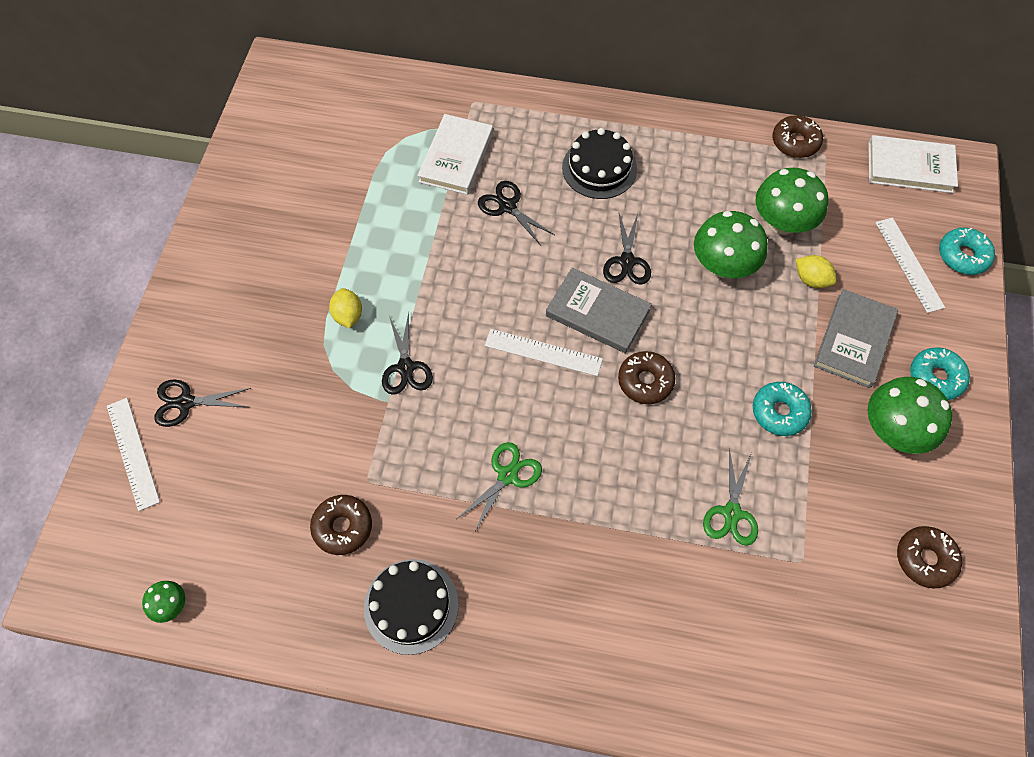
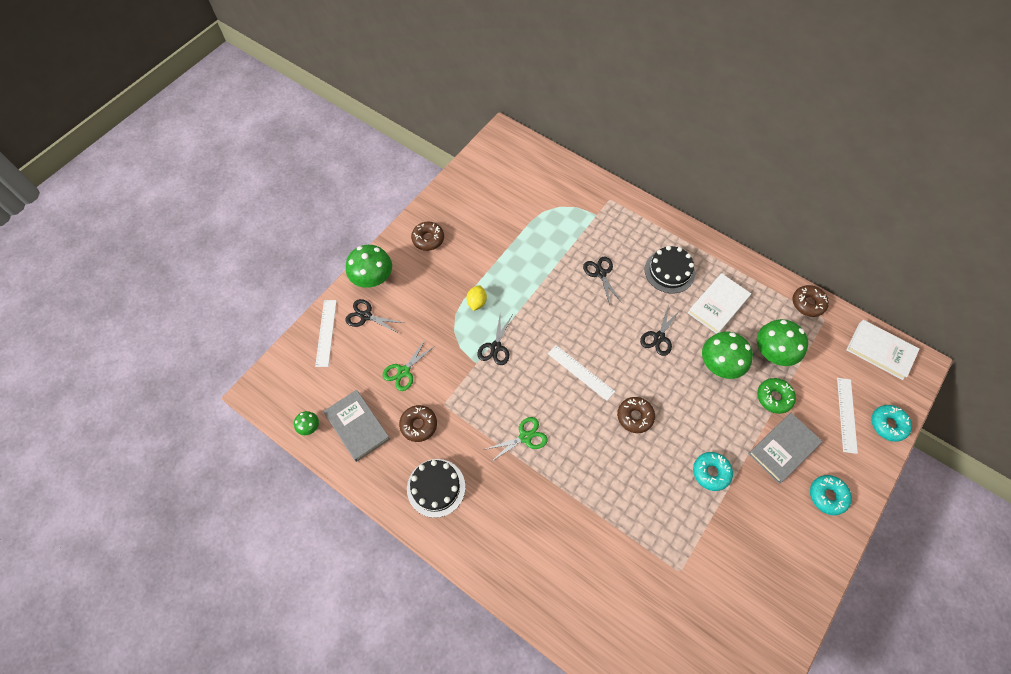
camera: 25 degrees right, 0 degrees up
(456, 157) = (584, 230): white book -> white book (718, 305)
(597, 313) = (625, 362): grey book -> grey book (357, 426)
(732, 513) = (650, 521): green scissors -> green scissors (404, 371)
(811, 280) = (774, 397): yellow lemon -> green donut
(893, 430) = (781, 517): green mushroom -> green mushroom (373, 278)
(925, 559) = (761, 607): brown donut -> brown donut (428, 239)

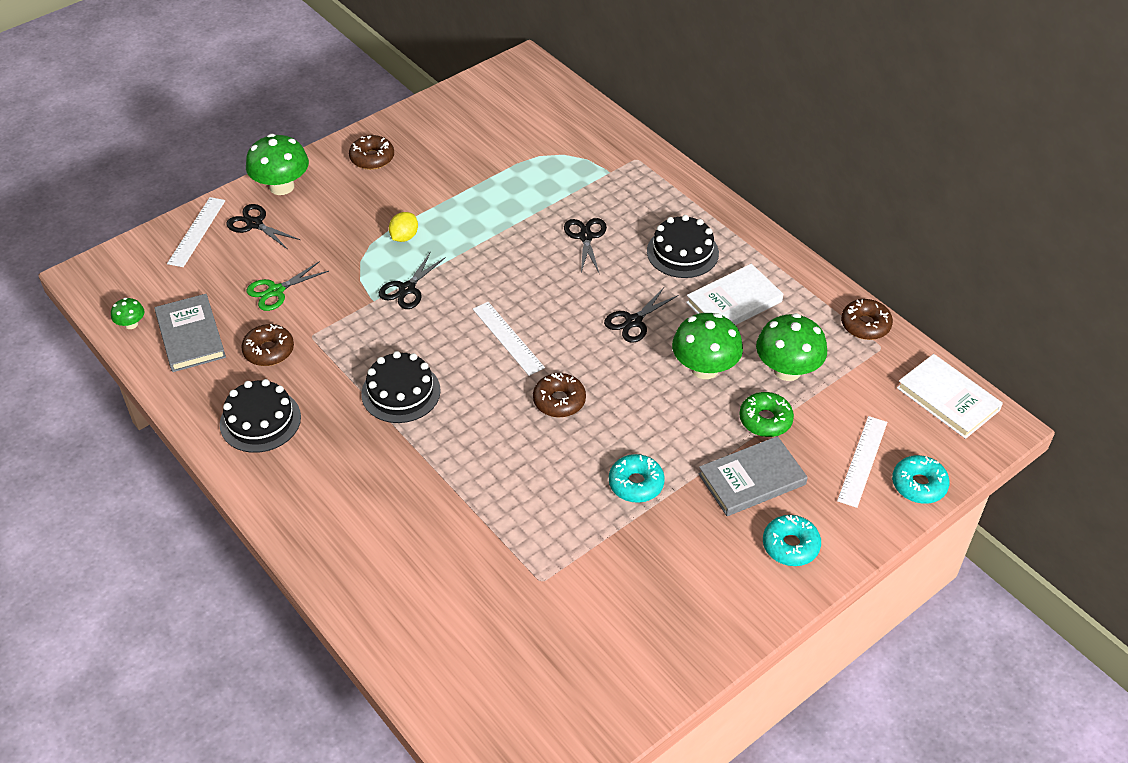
camera: 15 degrees right, 15 degrees down
(525, 437) = (401, 392): green scissors -> black cake

